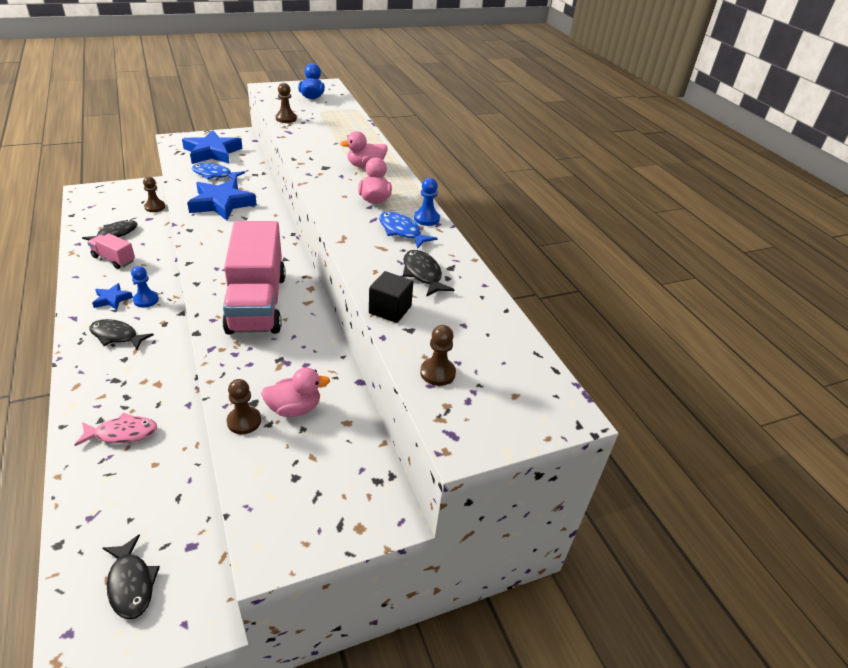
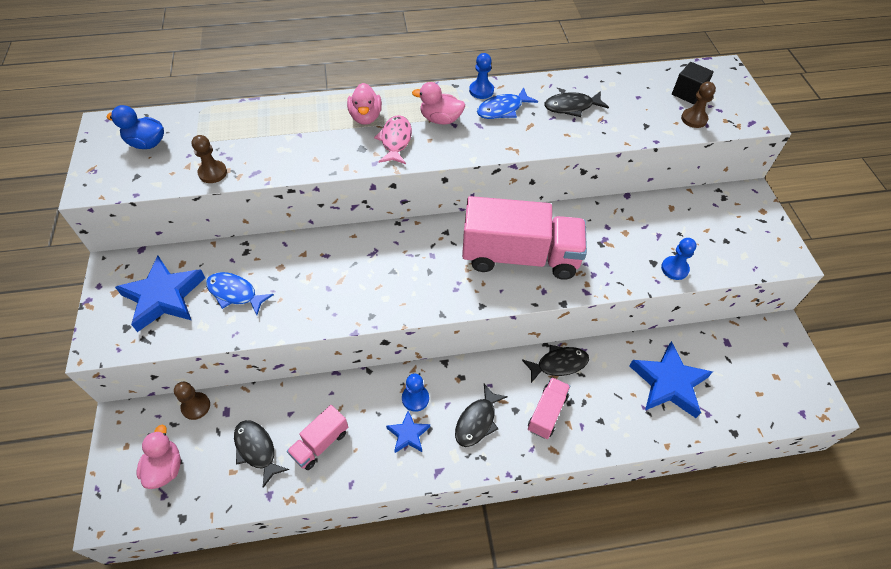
camera: 75 degrees left, 15 degrees up
(117, 380) = (547, 413): none -> pink truck
(122, 433) = (617, 400): pink fish -> pink fish (395, 140)
(131, 583) = (761, 378): black fish -> black fish (558, 364)
(214, 175) = (235, 293): blue fish -> blue fish turned 90 degrees clockwise
(221, 203) = (315, 285): blue star -> blue star (668, 383)
(244, 421) = (674, 269): brown pawn -> blue pawn
(294, 408) = (659, 237): pink duck -> pink duck (165, 468)
(390, 309) = (621, 132): black cube -> black cube (688, 93)

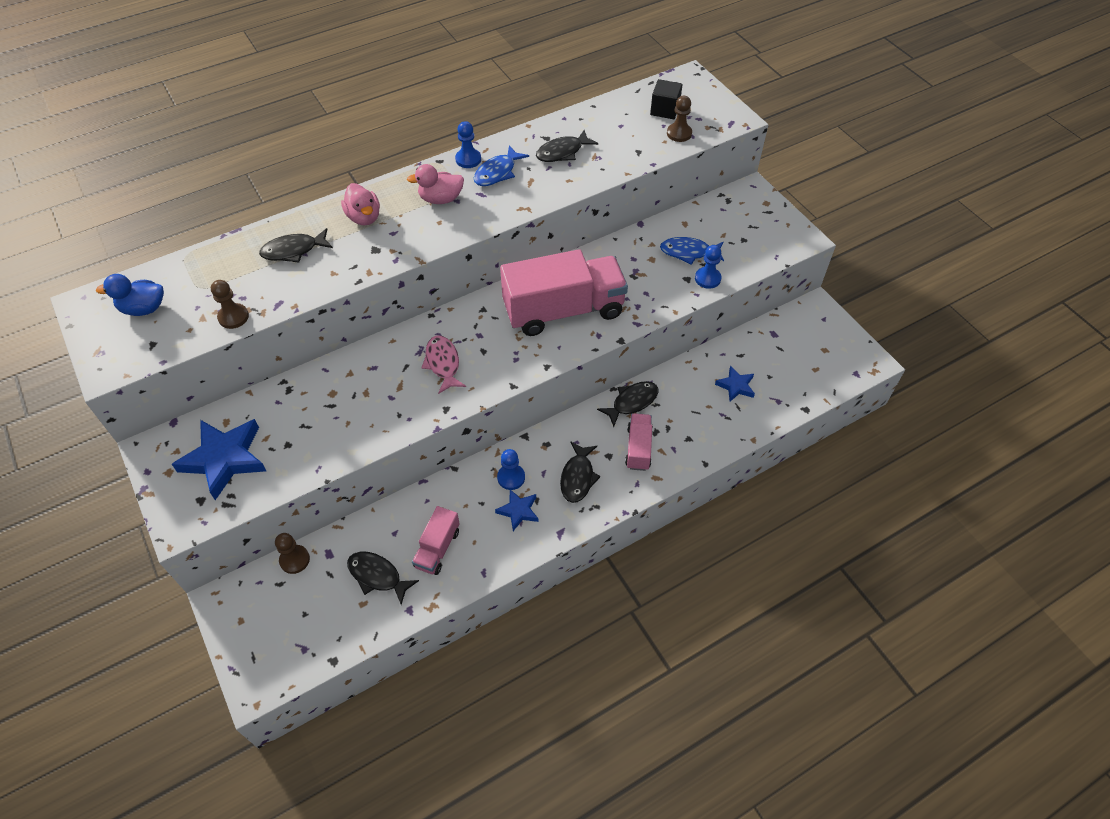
camera: 20 degrees left, 0 degrees up
(165, 468) = (292, 624): pink duck -> none
(235, 293) = (298, 432): blue fish -> blue fish (688, 252)
(292, 129) = (293, 250): none -> black fish
(395, 140) = (406, 232): pink fish -> pink fish (443, 363)
(668, 383) = (736, 386): blue star -> blue star, size x0.53

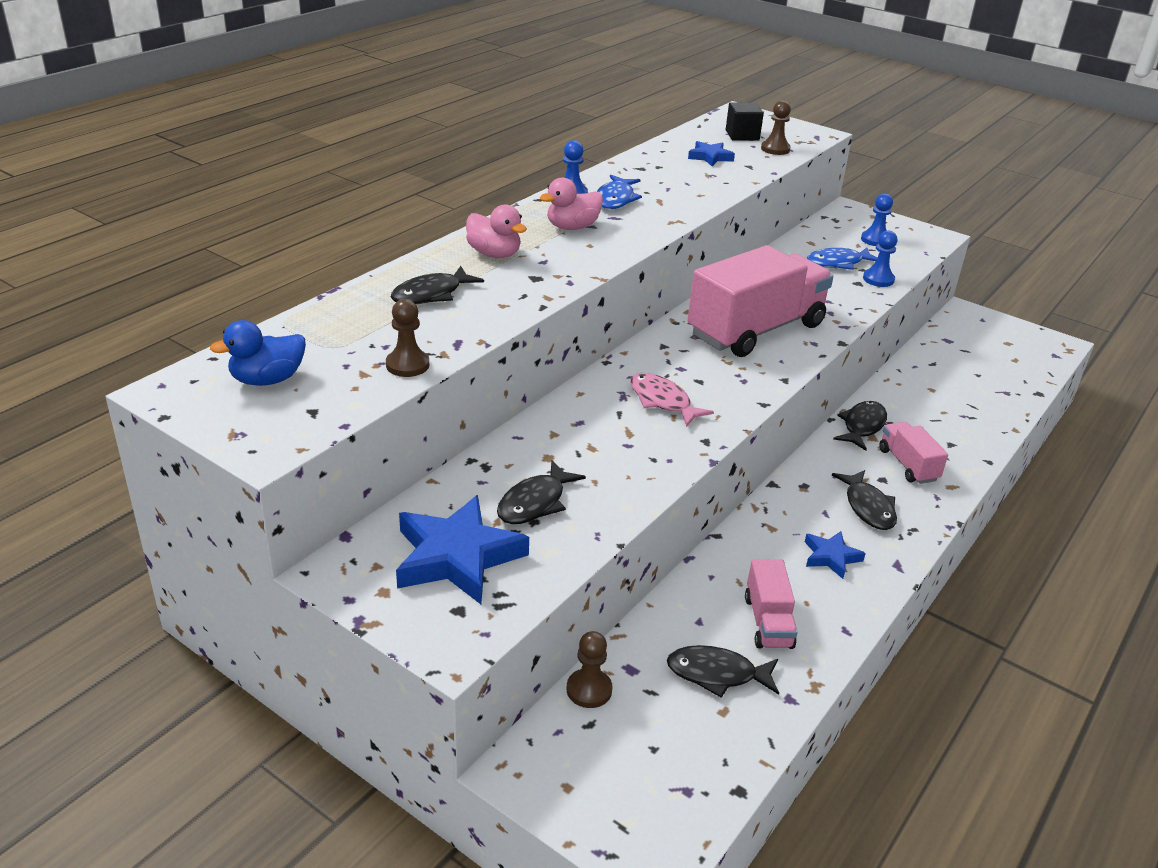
camera: 25 degrees left, 20 degrees down
(511, 477) = (792, 527): blue pawn -> blue pawn (875, 240)
(562, 152) = (670, 176): black fish -> black fish (535, 503)
(736, 386) = (954, 389): blue star -> blue star (710, 157)

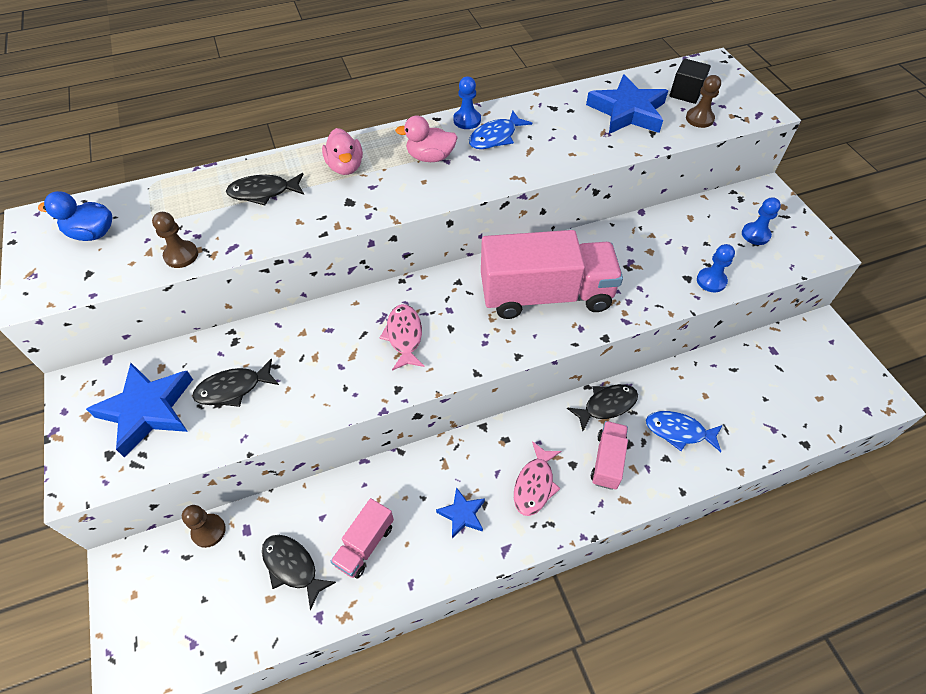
camera: 35 degrees right, 20 degrees up
(710, 157) = (627, 112): blue star -> blue star, size x1.90
(838, 263) = (692, 249): blue fish -> blue fish (679, 431)
(868, 507) = (535, 484): black fish -> pink fish

